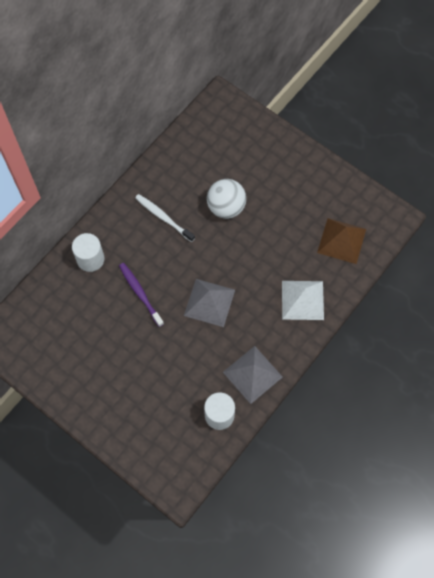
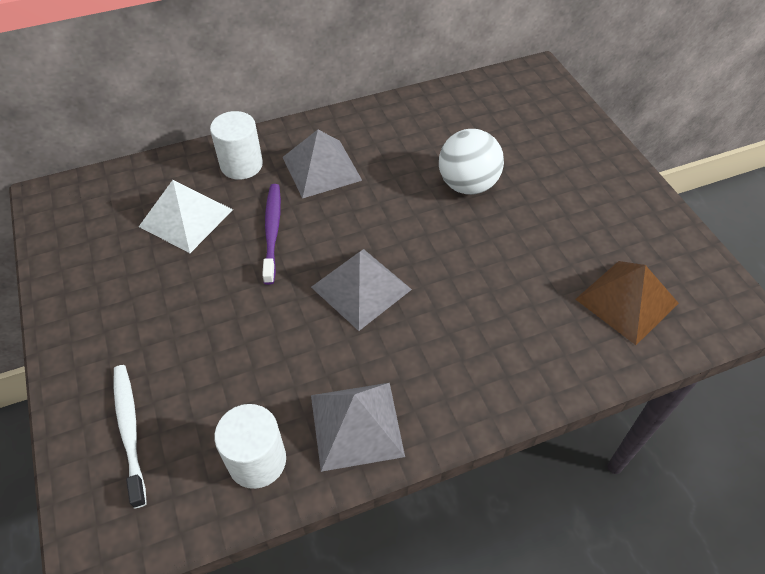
camera: 30 degrees right, 15 degrees down
(138, 238) = (321, 168): none -> grey pyramid
(163, 217) = (372, 160): white toothbrush -> white toothbrush (129, 430)
(302, 300) = (512, 354): white pyramid -> white pyramid (186, 218)

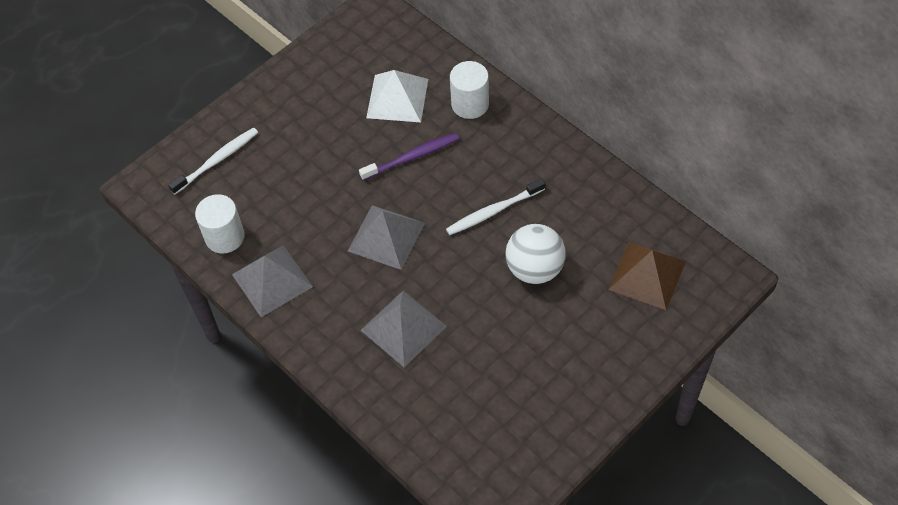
camera: 70 degrees right, 5 degrees up
(321, 168) = (496, 158): grey pyramid -> grey pyramid (403, 328)
(383, 192) = (493, 211): none -> white toothbrush
(626, 301) = (462, 423): brown pyramid -> brown pyramid (647, 275)

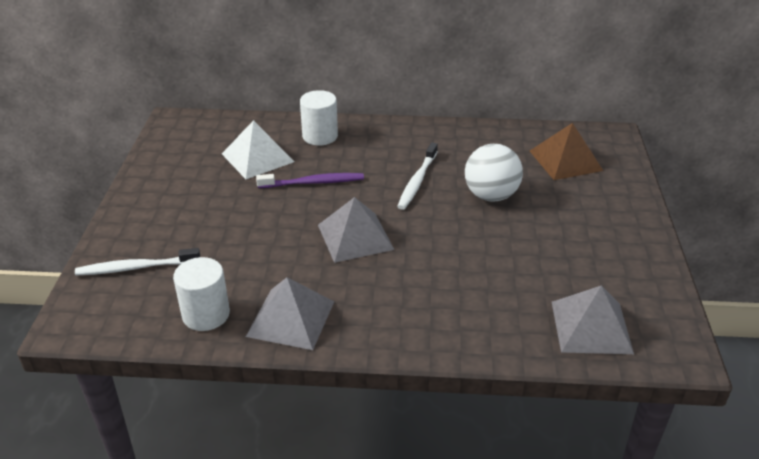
camera: 45 degrees left, 20 degrees down
(217, 160) = (135, 268): white toothbrush -> white toothbrush turned 105 degrees counterclockwise
(403, 328) = (446, 283): grey pyramid -> grey pyramid (591, 327)
(412, 157) = (314, 182): purple toothbrush -> purple toothbrush turned 60 degrees clockwise

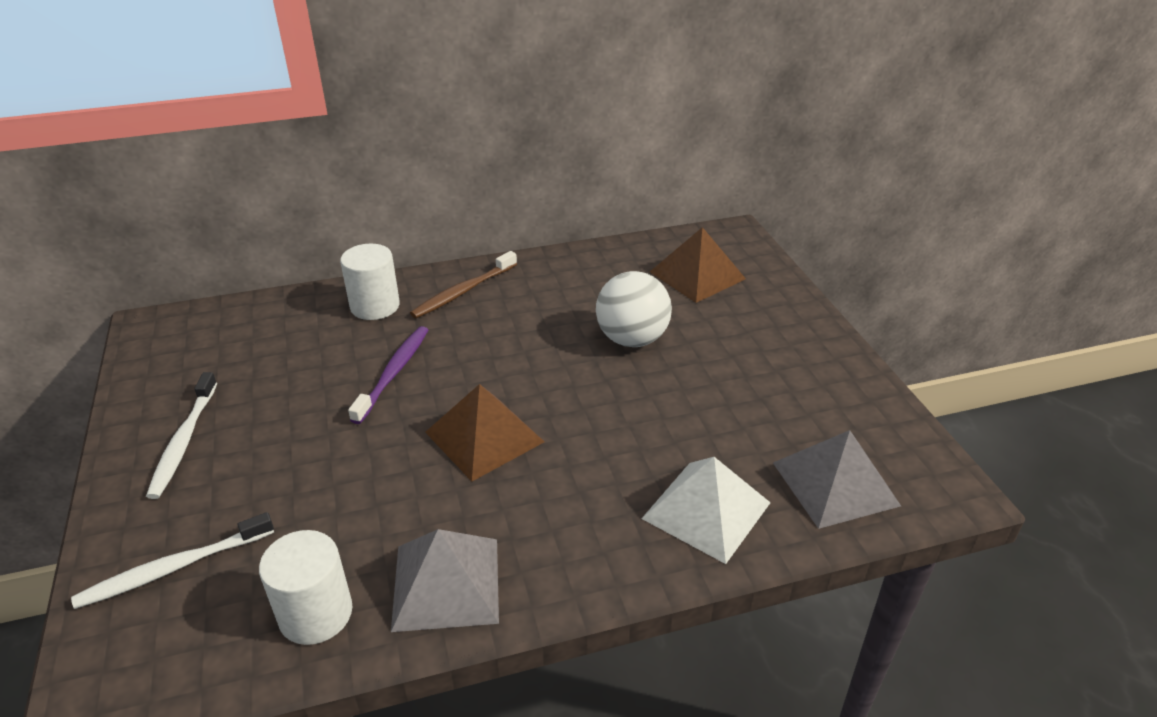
camera: 20 degrees left, 0 degrees up
(257, 157) = (299, 354): white pyramid -> white pyramid (706, 510)
(314, 182) = (394, 372): purple toothbrush -> purple toothbrush turned 45 degrees counterclockwise
(355, 237) = (484, 437): grey pyramid -> brown pyramid
(384, 138) = (463, 292): none -> brown toothbrush
(417, 181) = (531, 341): white toothbrush -> white toothbrush (183, 442)

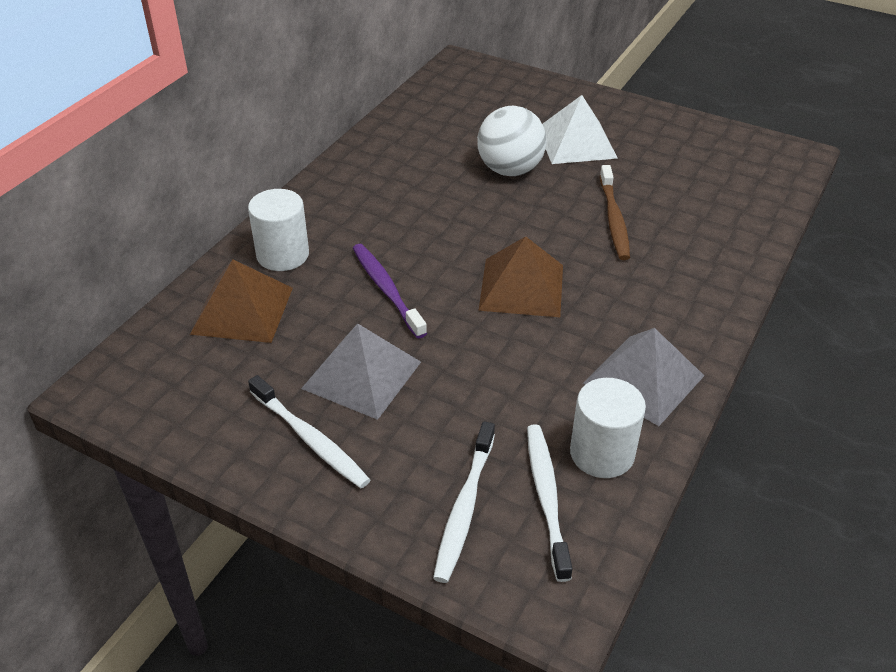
camera: 45 degrees left, 5 degrees up
(228, 610) = (546, 496): none -> white toothbrush
(463, 292) = (335, 205): brown toothbrush -> brown toothbrush (614, 219)
(697, 275) = (482, 105): brown pyramid -> brown pyramid (242, 310)
(706, 510) = (708, 241): white pyramid -> white pyramid (576, 142)
(835, 484) = (743, 185): grey pyramid -> grey pyramid (362, 375)

